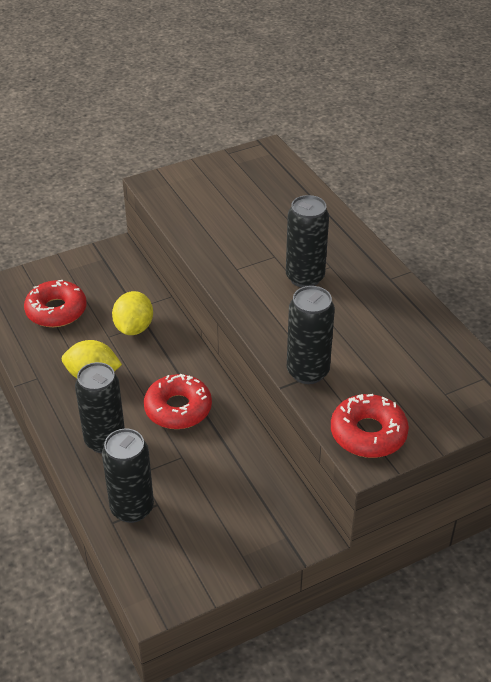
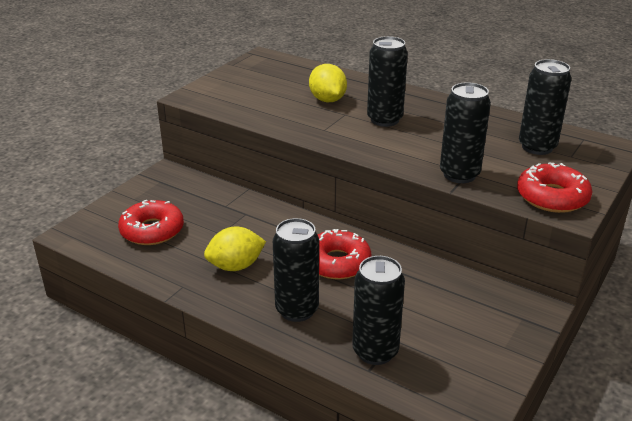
camera: 30 degrees left, 10 degrees down
(134, 328) = (238, 220): yellow lemon -> yellow lemon (327, 100)
(421, 369) = (537, 147): none -> black can

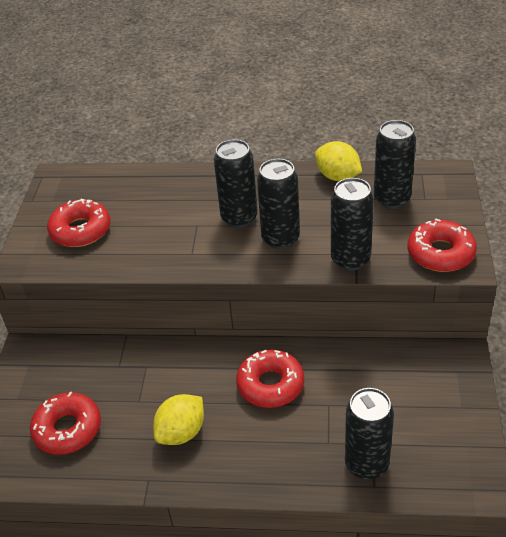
camera: 25 degrees left, 10 degrees up
(251, 91) = (80, 230): none -> red donut
(297, 310) = (272, 454): black can -> black can (280, 239)
(327, 100) = (167, 213): yellow lemon -> yellow lemon (337, 177)

